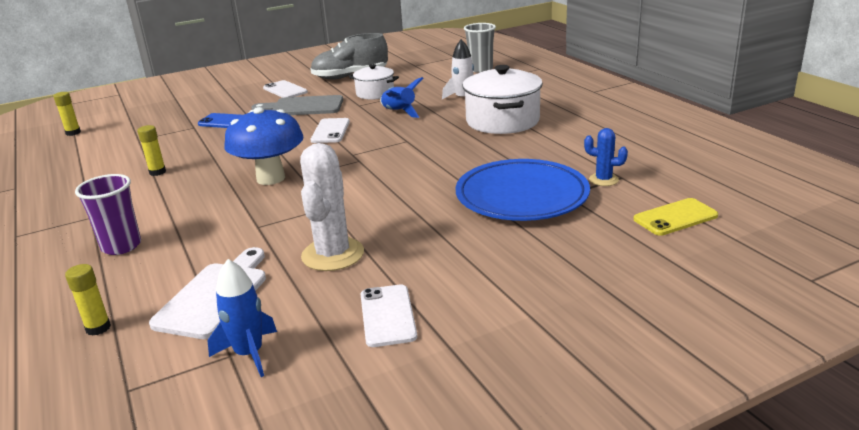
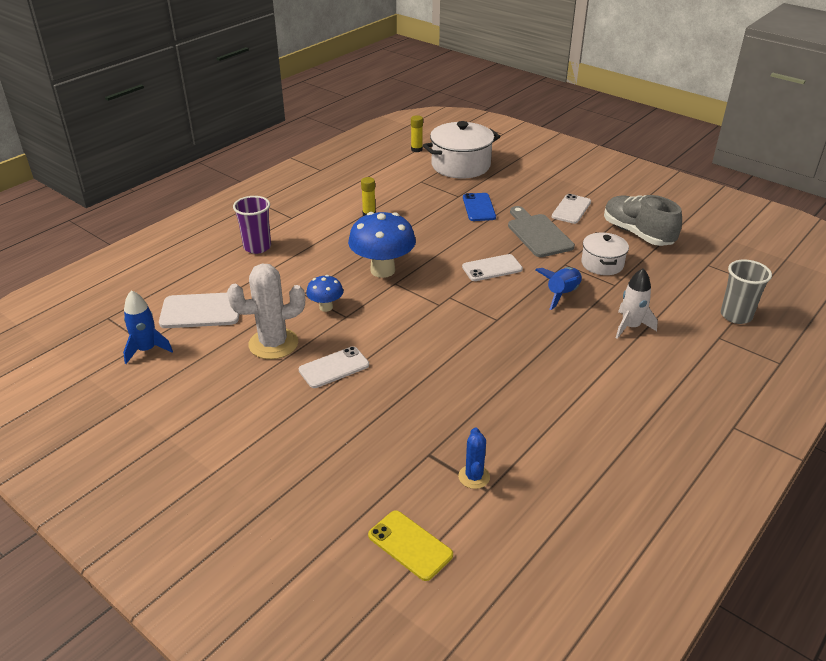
camera: 65 degrees right, 10 degrees up
(98, 328) = (164, 281): yellow glue stick -> none
(299, 216) = (326, 307): none -> blue mushroom
(387, 315) = (199, 396): white phone -> white phone (334, 368)
(502, 121) = (585, 371): white pot -> white pot (460, 165)
(521, 196) = (411, 424): blue plate -> none

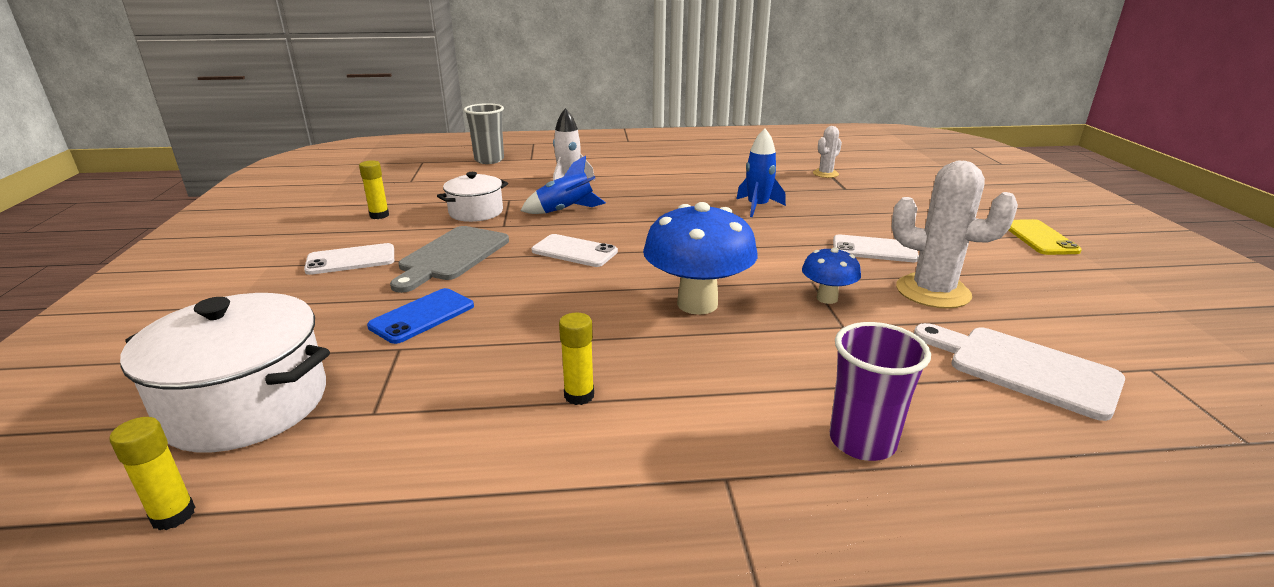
camera: 135 degrees left, 10 degrees down
(147, 350) = (1145, 357): blue rocket -> blue rocket (757, 207)
(410, 545) = (904, 170): yellow phone -> yellow phone (1039, 238)
(474, 477) = (825, 174): blue cactus -> white cactus
(637, 234) = (379, 215): grey shoe -> yellow glue stick

